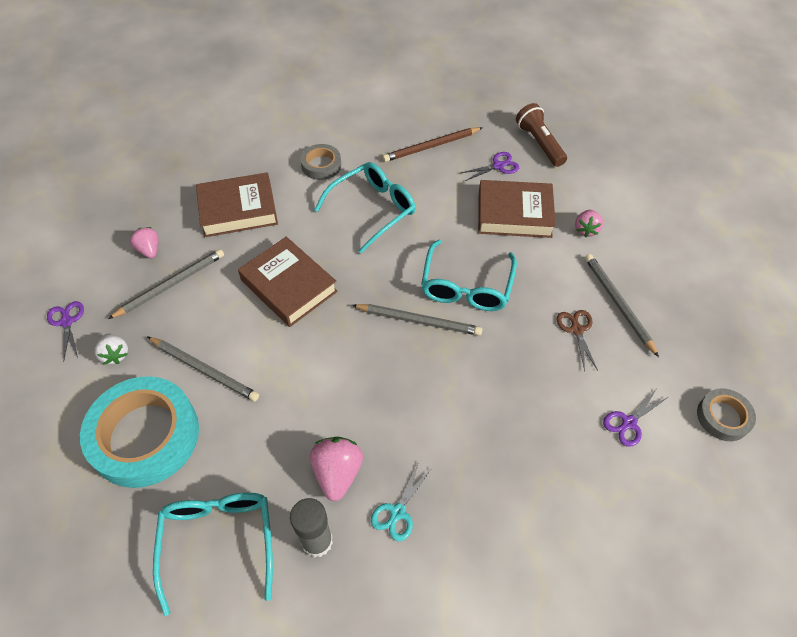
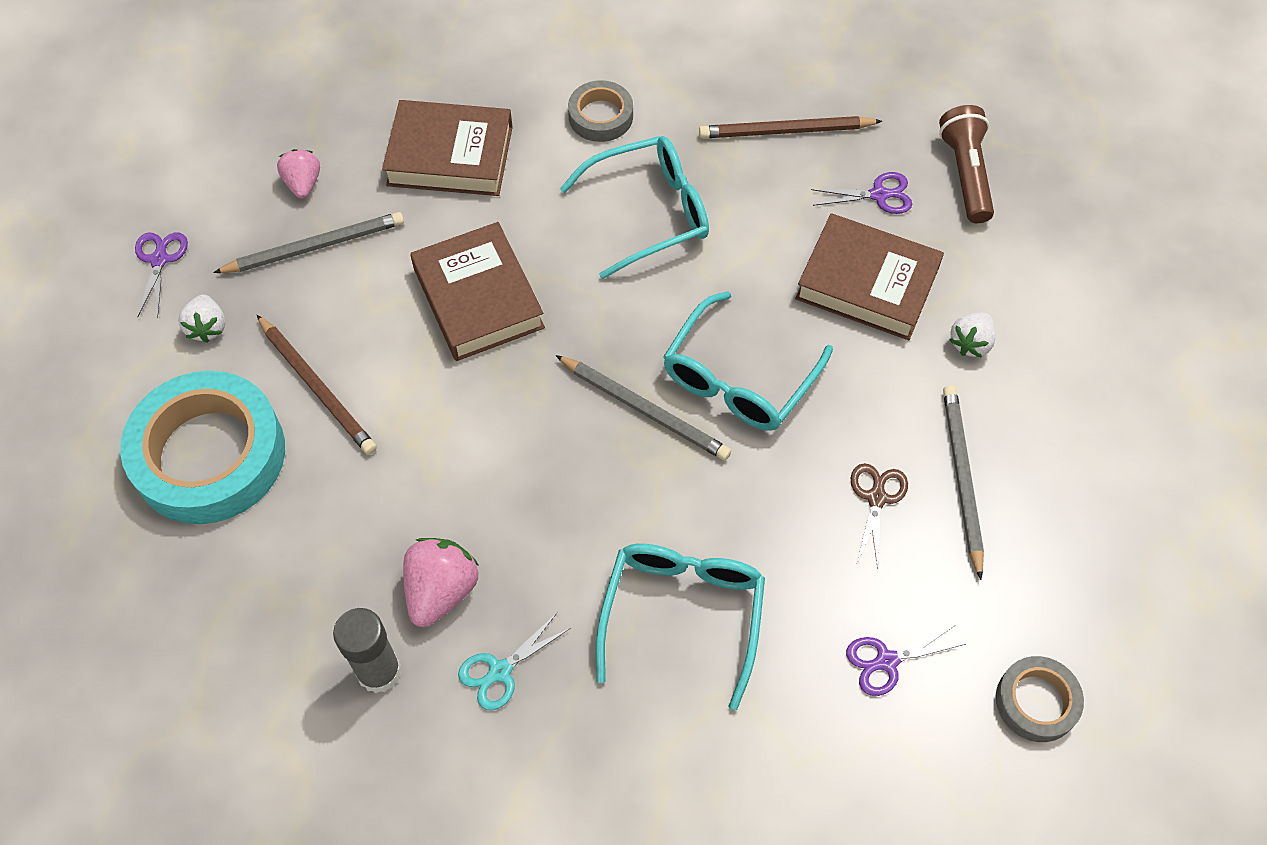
camera: 20 degrees right, 5 degrees up
(204, 370) = (317, 387): grey pencil -> brown pencil
(218, 542) = (254, 628): turquoise glasses -> turquoise glasses (682, 615)
(586, 229) = (970, 343): pink strawberry -> white strawberry

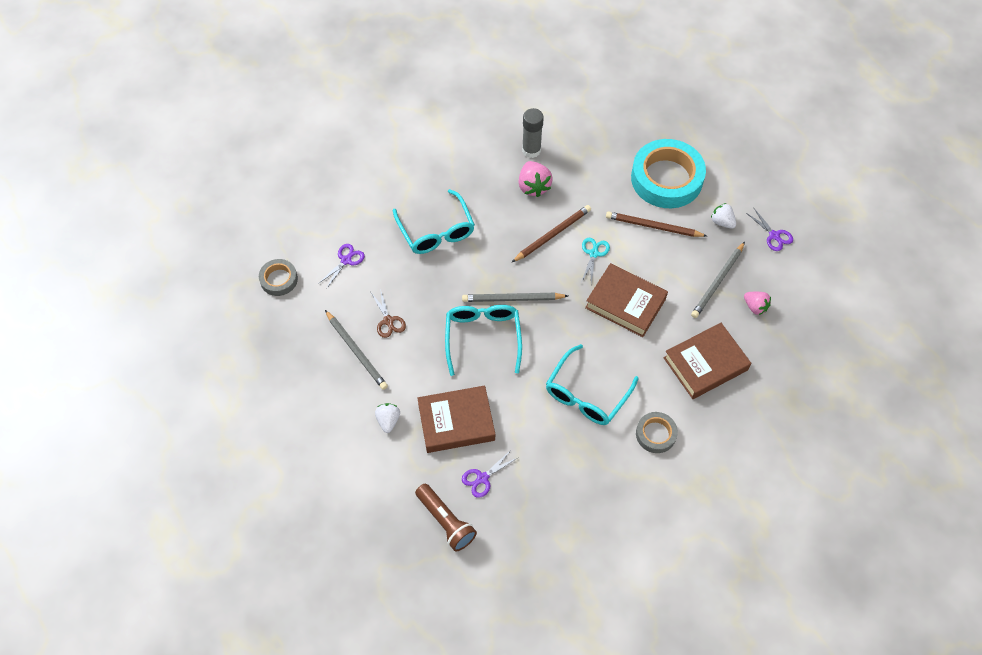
camera: 145 degrees right, 0 degrees up
(500, 671) = (488, 174): turquoise scissors -> turquoise scissors (593, 253)
(786, 131) = (556, 487): brown pencil -> brown pencil (552, 234)

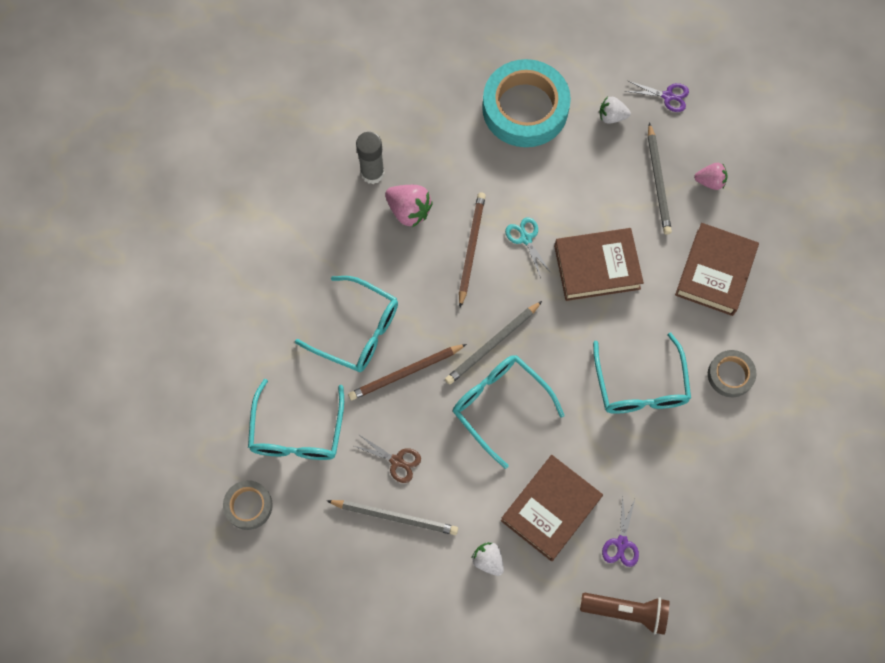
camera: 40 degrees left, 10 degrees up
(346, 260) = (297, 432): purple scissors -> turquoise glasses
(653, 226) = (555, 168): brown pencil -> brown pencil (405, 373)

